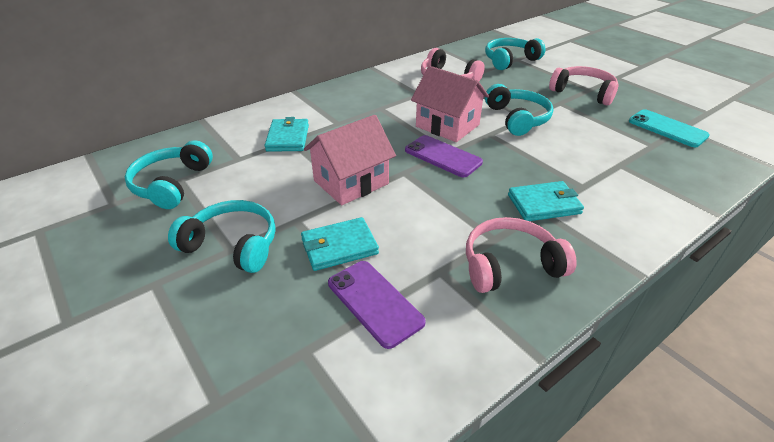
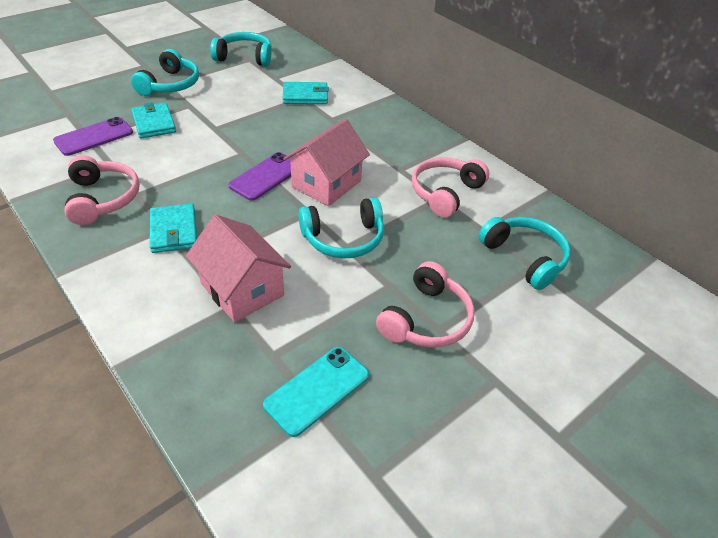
camera: 85 degrees right, 5 degrees up
(351, 182) = (232, 127): pink house -> pink house (242, 289)

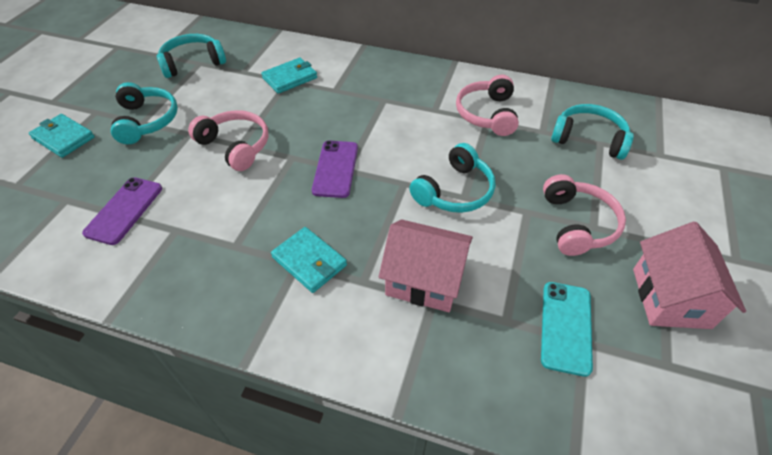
camera: 30 degrees left, 5 degrees up
(103, 199) = (206, 268): pink headphones -> pink headphones (235, 146)
(154, 123) = (173, 167): turquoise wallet -> turquoise wallet (63, 138)
(326, 184) = (392, 150): pink house -> pink house (670, 298)

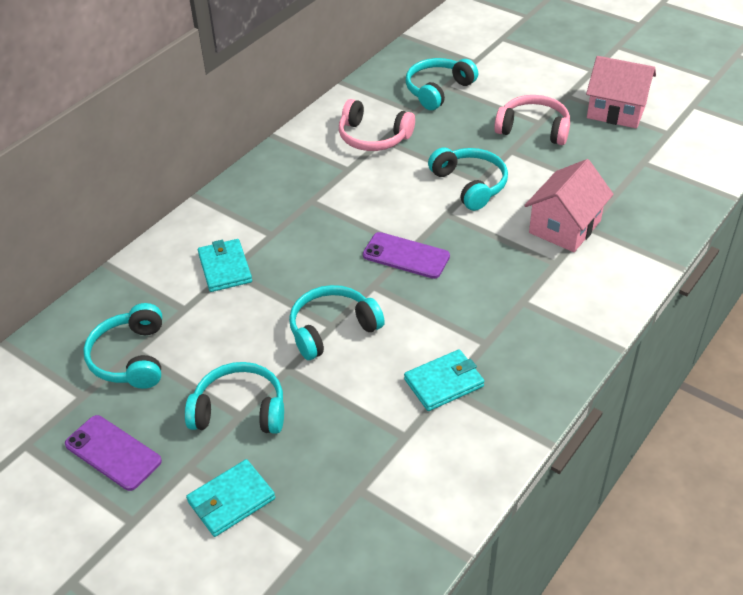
camera: 70 degrees left, 5 degrees down
(124, 210) = (400, 432): purple phone -> purple phone (113, 452)
(235, 146) = (332, 329): pink headphones -> turquoise headphones
(309, 261) = (522, 293): turquoise wallet -> turquoise wallet (444, 383)
(566, 327) = (628, 166): turquoise phone -> none

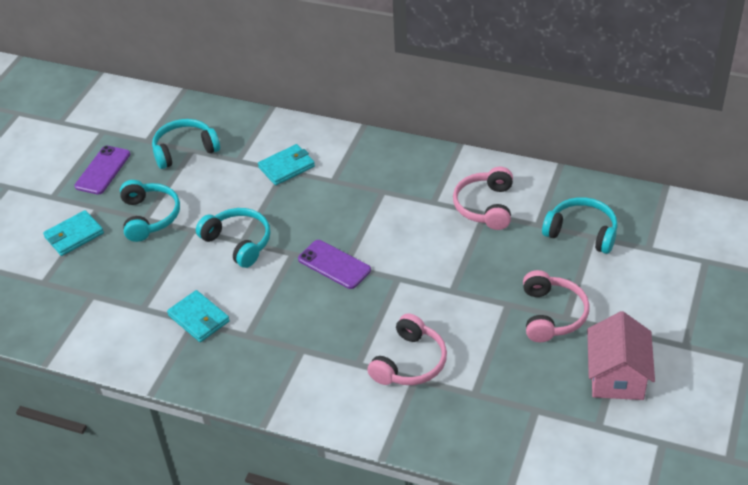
camera: 75 degrees right, 0 degrees up
(231, 500) = (74, 235): turquoise wallet -> turquoise wallet turned 75 degrees counterclockwise
(406, 256) = (334, 264): purple phone -> purple phone turned 60 degrees counterclockwise
(470, 185) = (444, 285): turquoise headphones -> none
(564, 227) = (409, 362): pink house -> pink headphones

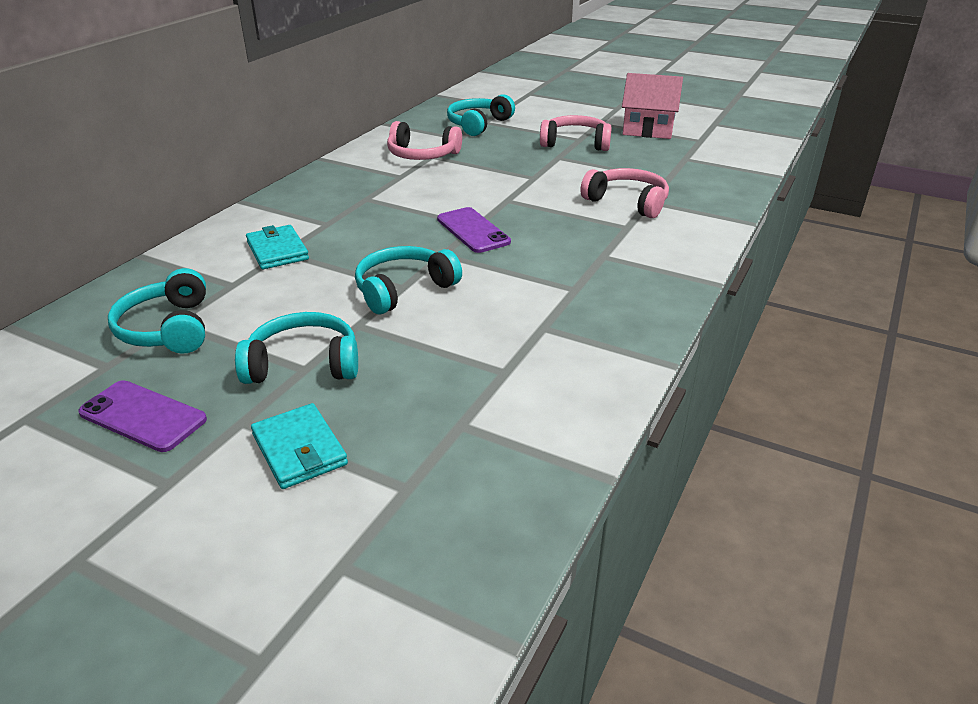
camera: 85 degrees left, 10 degrees down
(199, 318) = (538, 323): turquoise wallet -> none
(334, 264) = (473, 230): purple phone -> purple phone turned 75 degrees counterclockwise

